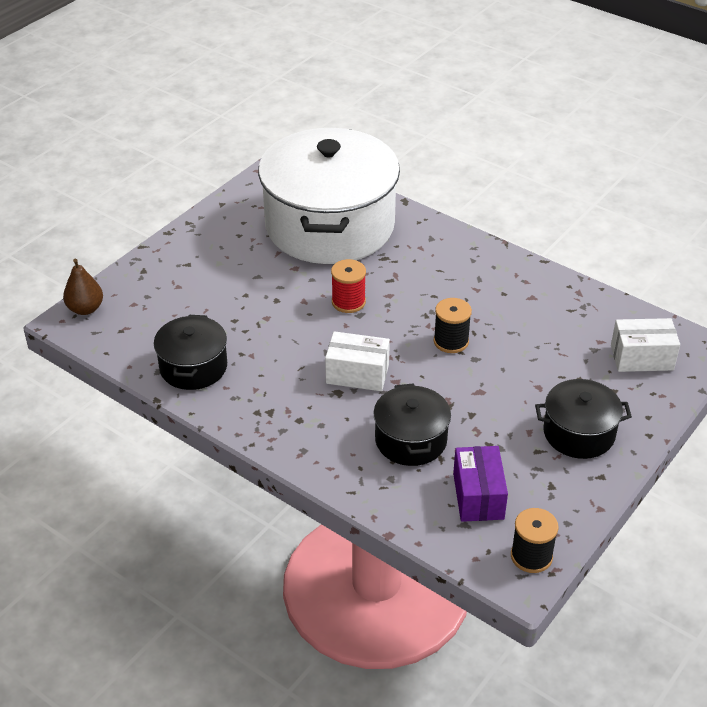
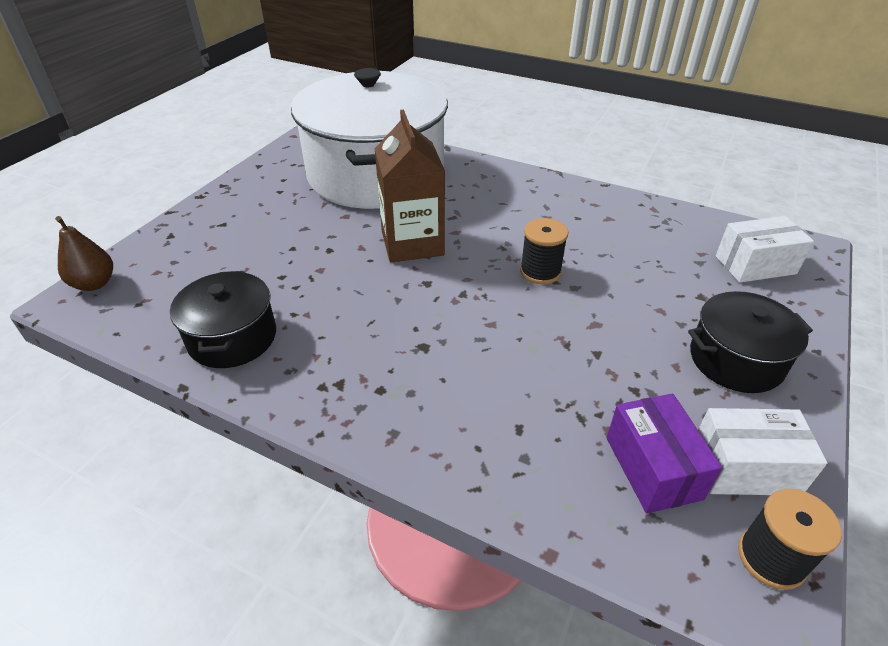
camera: 10 degrees left, 0 degrees up
(348, 302) = (412, 243): red spool -> brown carton
(357, 374) = (442, 321): white box -> white box (745, 468)
(411, 440) = (534, 398): black pot -> none

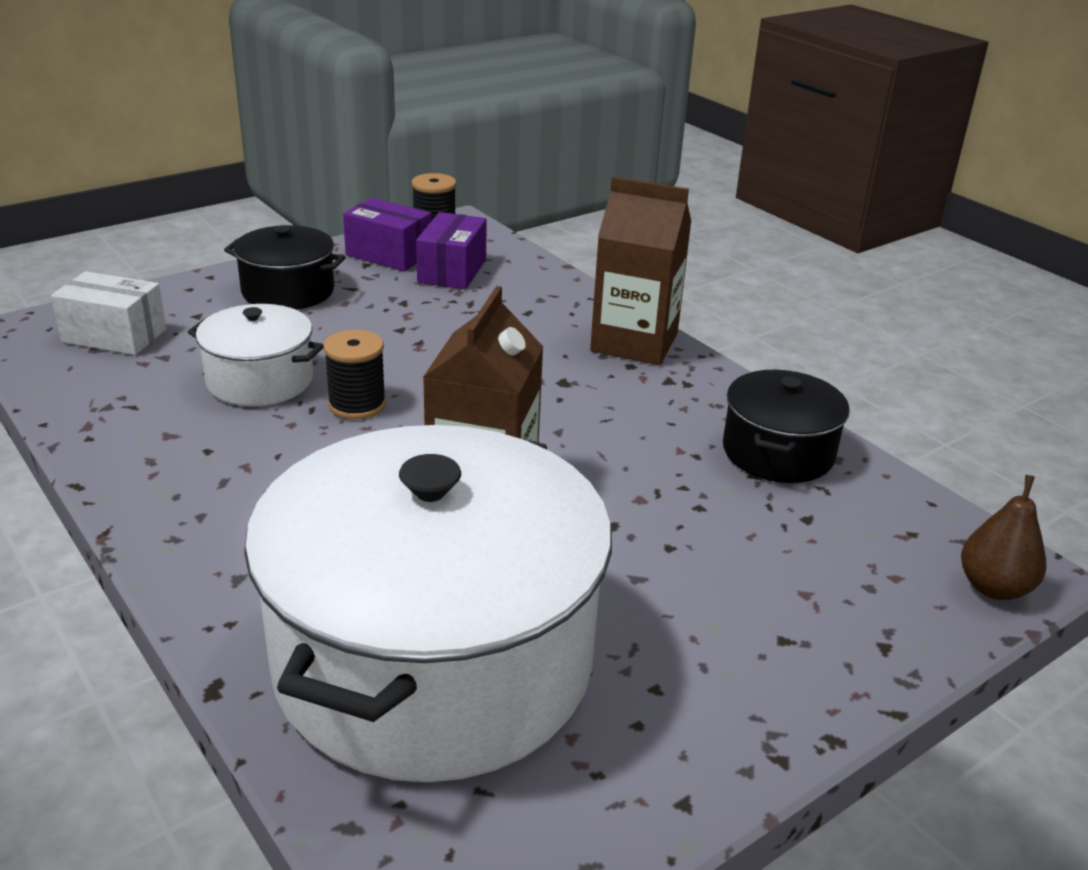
camera: 155 degrees left, 10 degrees down
(392, 424) = (634, 342): none -> brown carton
(619, 266) = (260, 380): none -> white pot
(745, 468) = (388, 254): white box -> purple box

